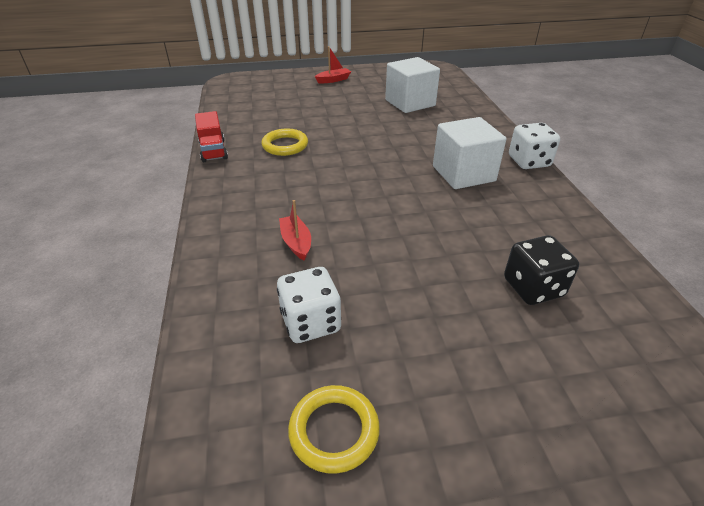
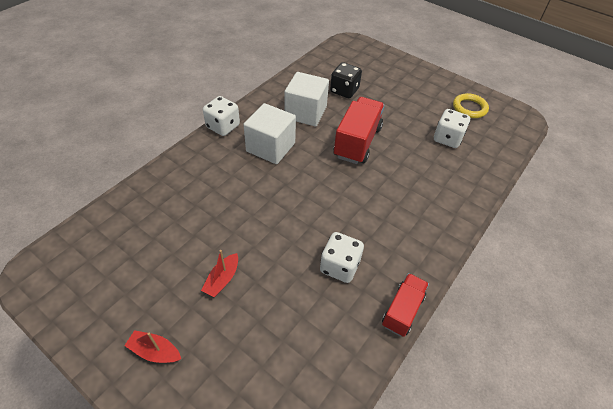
camera: 135 degrees left, 10 degrees up
(285, 145) = (339, 266): yellow ring -> white dice
(296, 242) = (418, 176): red boat -> red boat (222, 279)
(405, 232) = (357, 142): none -> red truck
(410, 103) = (171, 236): white cube -> white cube (305, 112)

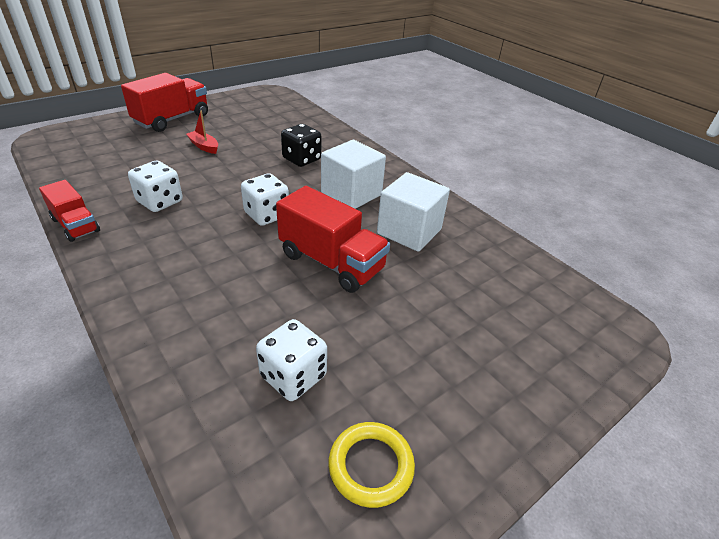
camera: 105 degrees right, 10 degrees down
(155, 351) = (172, 119): red boat -> red truck
(223, 126) = (398, 171): white dice -> white dice (267, 215)
(344, 91) = (457, 281): black dice -> black dice (301, 159)

